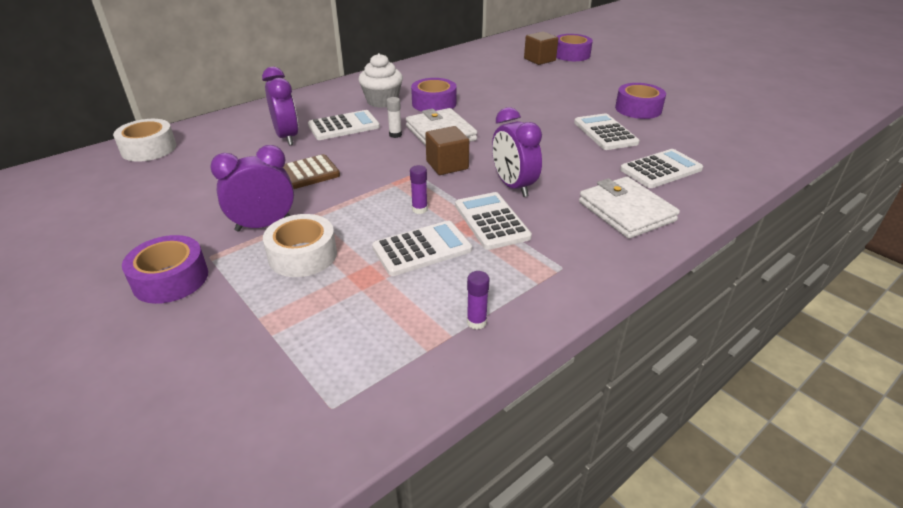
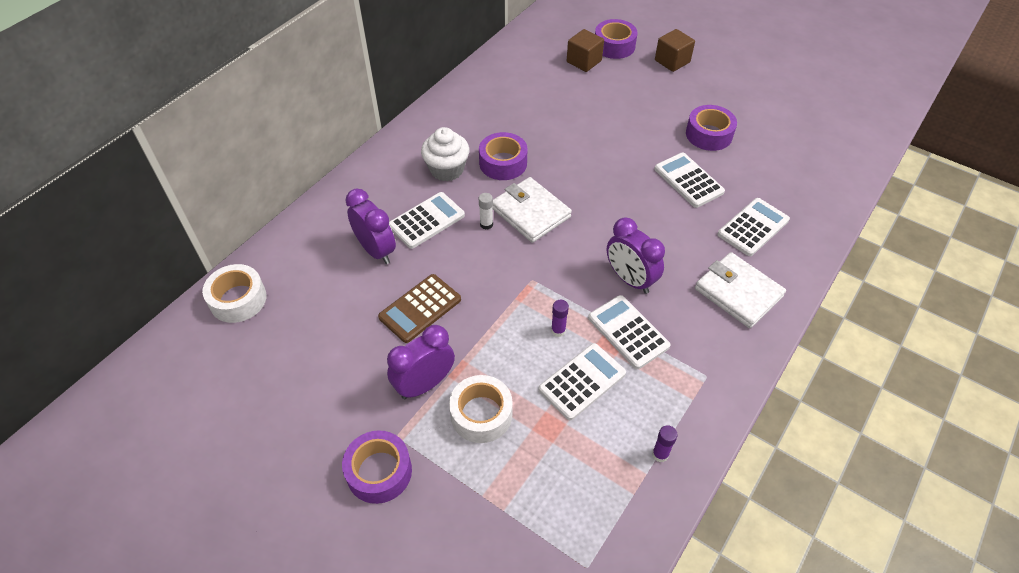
camera: 15 degrees left, 15 degrees up
(447, 165) = (557, 261): brown cube -> brown cube (672, 61)

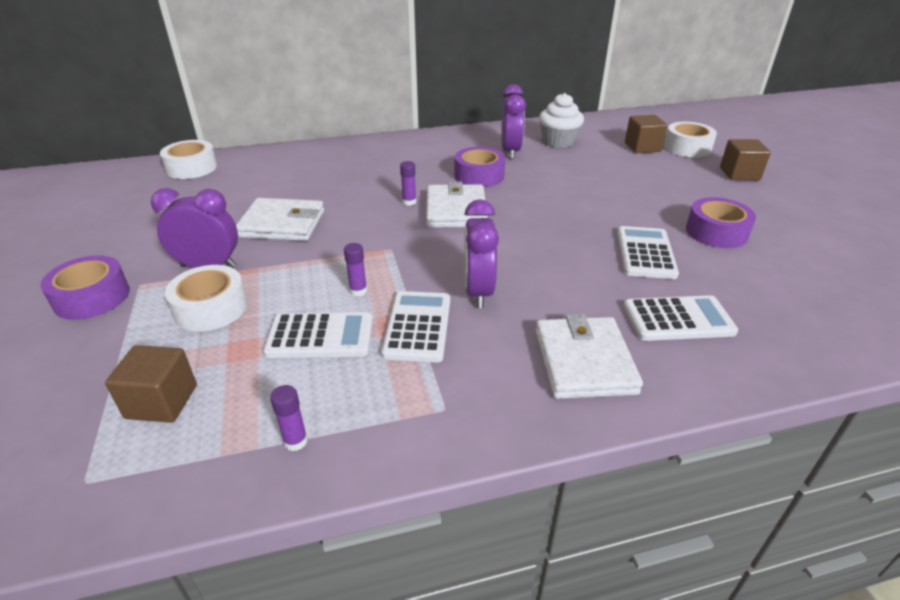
camera: 40 degrees right, 15 degrees down
(376, 250) = (309, 182): purple clock -> purple clock (510, 151)
(420, 308) = (282, 224): brown calculator -> white wallet
(426, 220) = (369, 182): white calculator -> none
(447, 169) = (429, 163): white cupcake -> white cupcake (558, 141)
(486, 224) = (409, 202): white glue stick -> purple glue stick
(554, 495) = (162, 401): none -> brown cube
(614, 46) = (687, 148): purple tape -> white tape

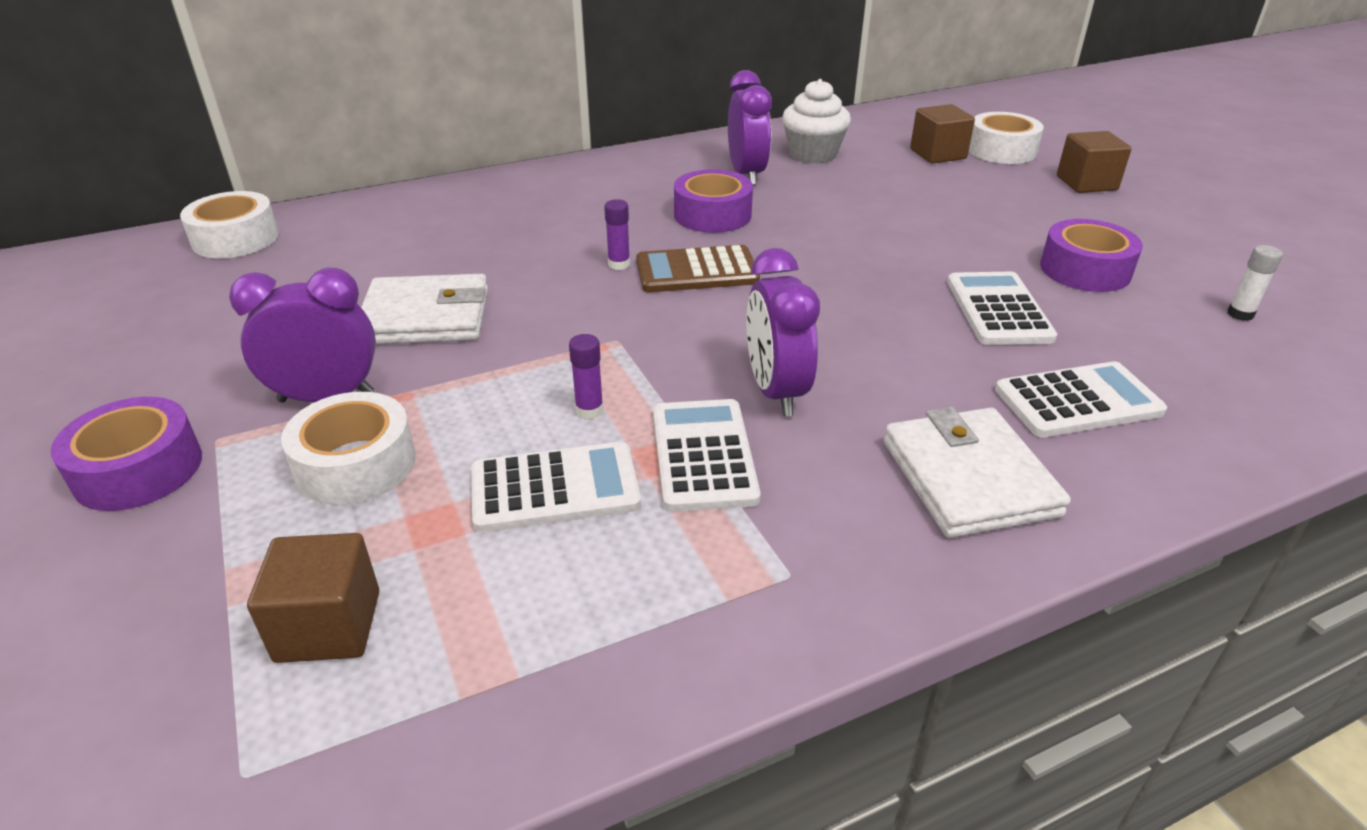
camera: 10 degrees left, 0 degrees up
(295, 441) = (576, 658): purple glue stick -> none
(456, 210) = (697, 271): white wallet -> brown calculator
(818, 272) = (1240, 314): none -> white glue stick

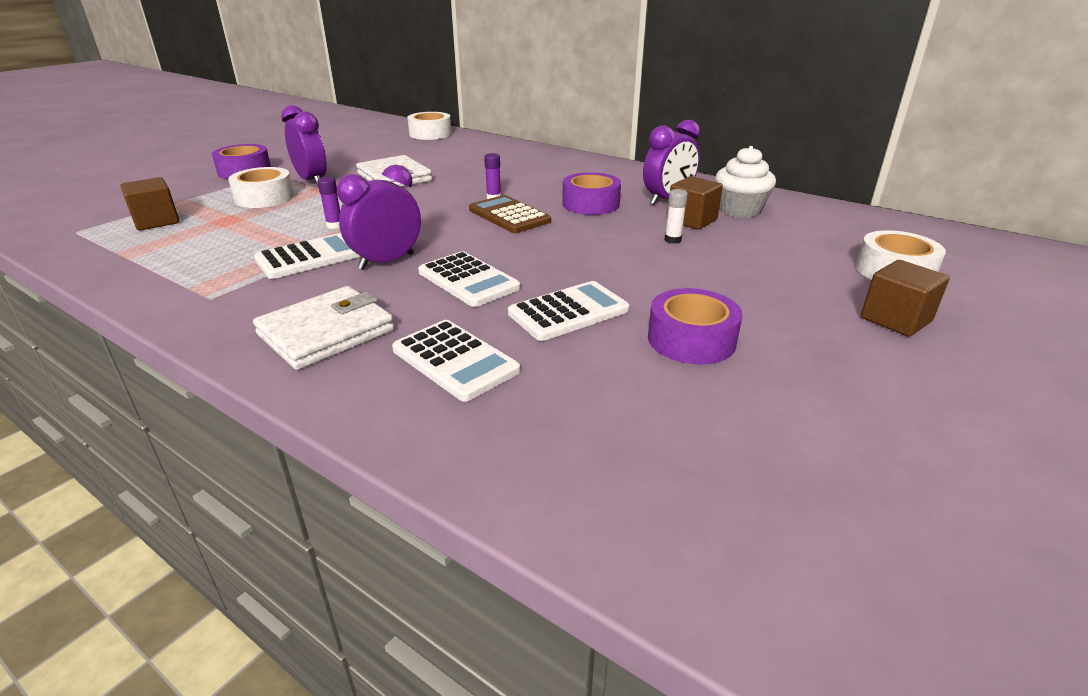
camera: 60 degrees right, 5 degrees down
(555, 488) = (263, 234): white calculator -> white calculator (468, 280)
(938, 154) = (829, 249): brown cube -> brown cube (692, 220)
(1240, 314) = (705, 433): white glue stick -> white glue stick (672, 240)

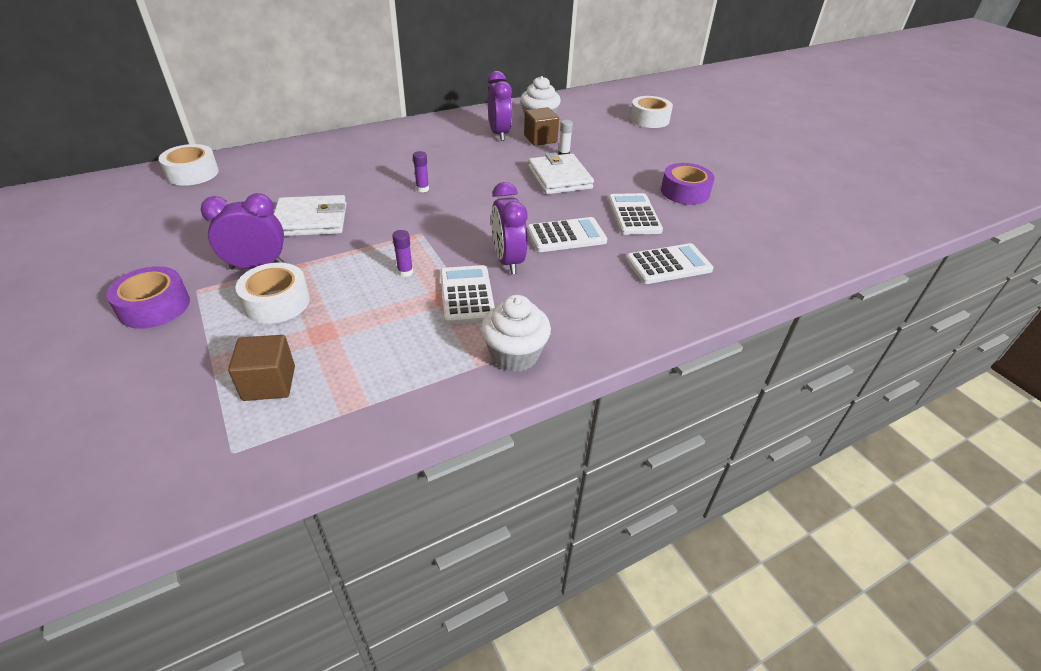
camera: 65 degrees left, 10 degrees up
(210, 301) = (515, 355): none -> white cupcake
(326, 332) = (606, 305): white wallet -> white wallet (559, 178)
(509, 215) = (467, 193): brown calculator -> none
(590, 204) = (478, 159): purple tape -> none
(895, 319) = (694, 140): brown cube -> none

